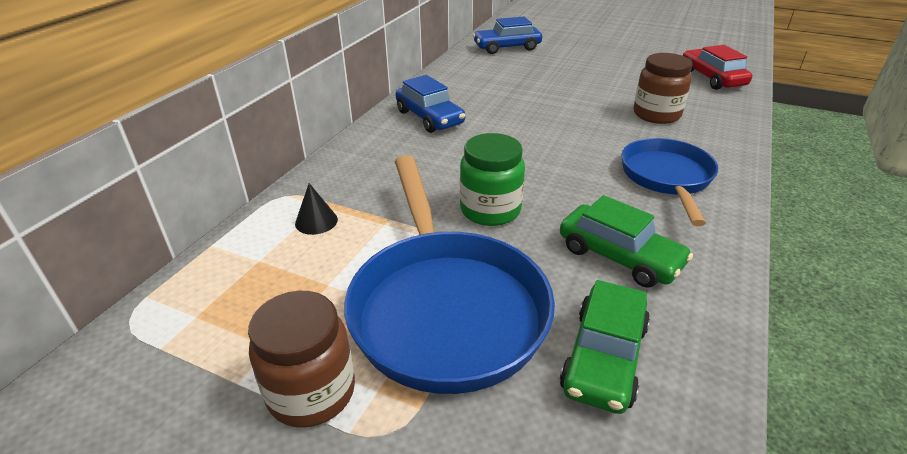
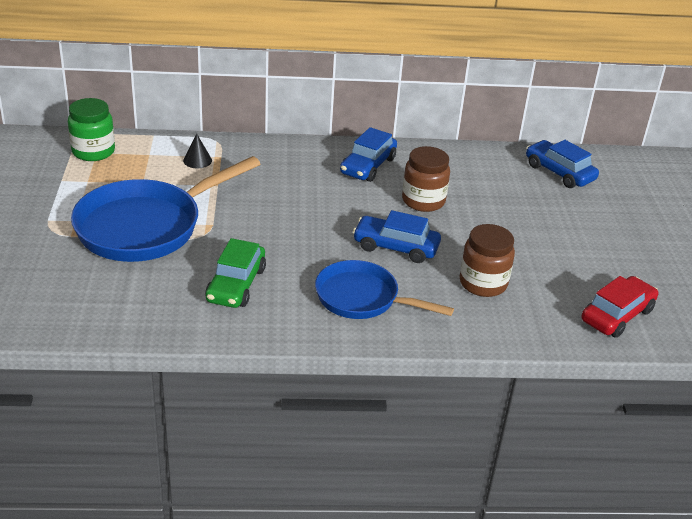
camera: 60 degrees right, 0 degrees up
(311, 392) = (65, 202): brown jar -> brown jar (423, 201)
(490, 210) = (255, 222): green jar -> green jar (93, 151)
(583, 139) = (395, 247): none -> blue car
(604, 357) = (135, 289): green car -> none
(667, 178) = (362, 298): blue pan -> blue pan turned 135 degrees counterclockwise

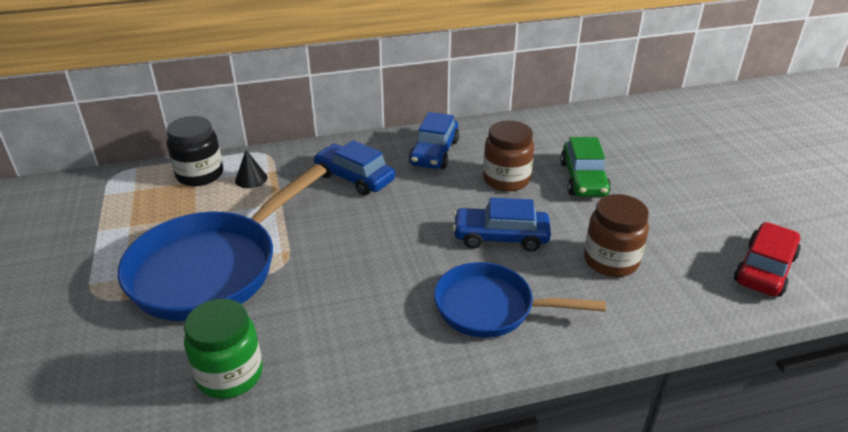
camera: 10 degrees left, 0 degrees up
(93, 151) = (130, 190): green jar -> green jar (230, 375)
(155, 149) = (200, 175): none -> black jar
(236, 285) = (340, 322): green car -> green car (583, 179)
(559, 172) = (622, 126): blue car -> blue car (354, 178)

